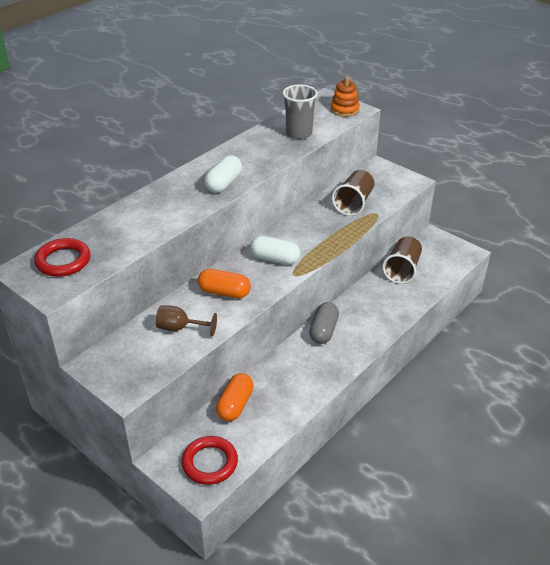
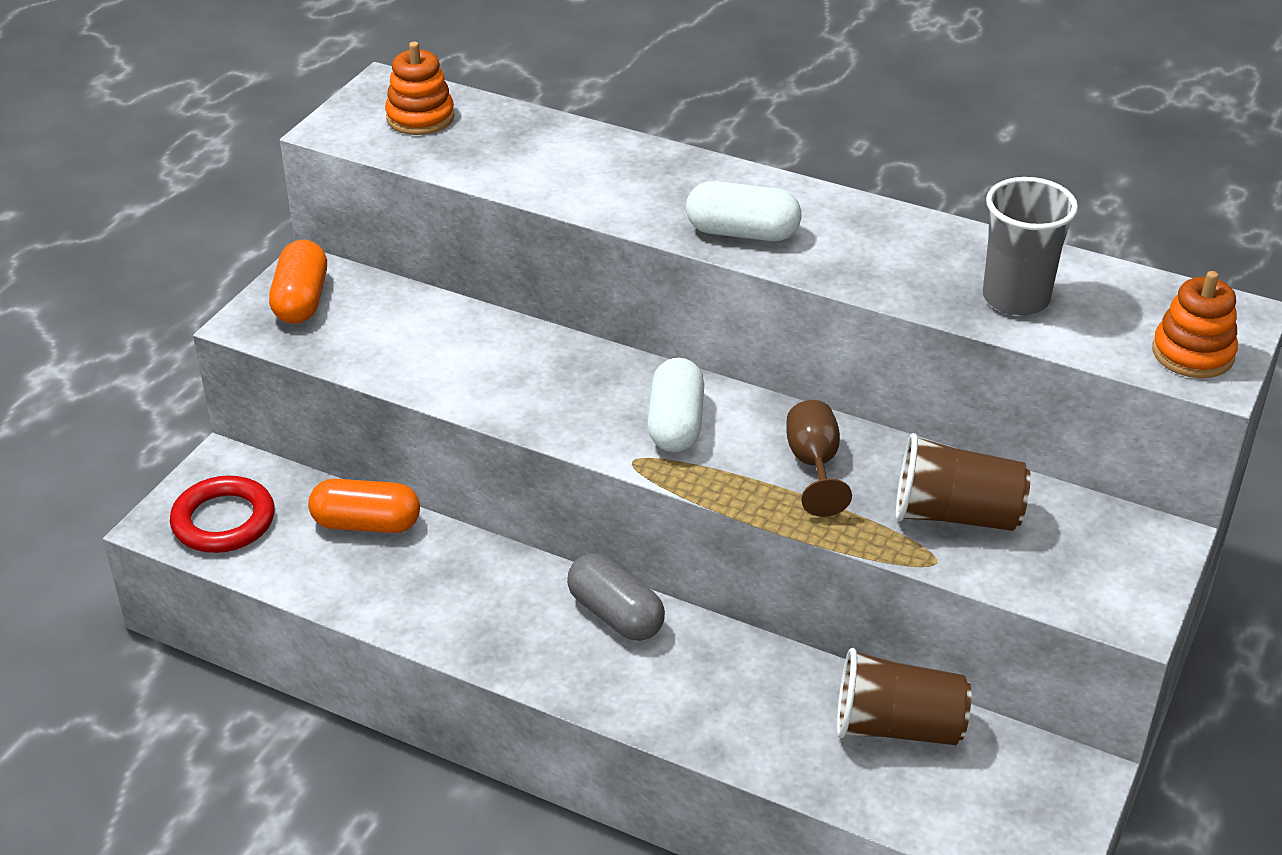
camera: 75 degrees right, 0 degrees up
(63, 261) = (420, 117): red ring -> orange stacking toy
(180, 328) = (421, 344): brown goblet -> brown goblet (814, 465)
(224, 292) = (540, 376): orange capsule -> orange capsule (301, 300)
(323, 331) = (615, 615): grey capsule -> grey capsule turned 45 degrees clockwise

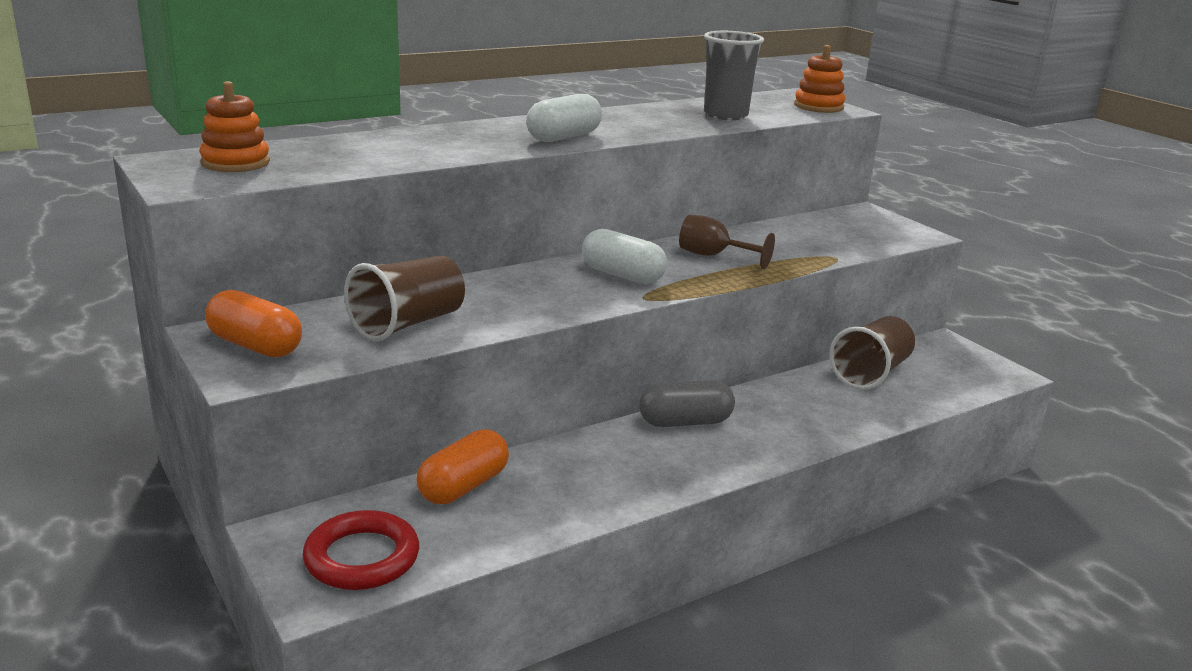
camera: 60 degrees left, 15 degrees down
(955, 515) = (799, 241): brown cup -> brown cup (408, 324)

